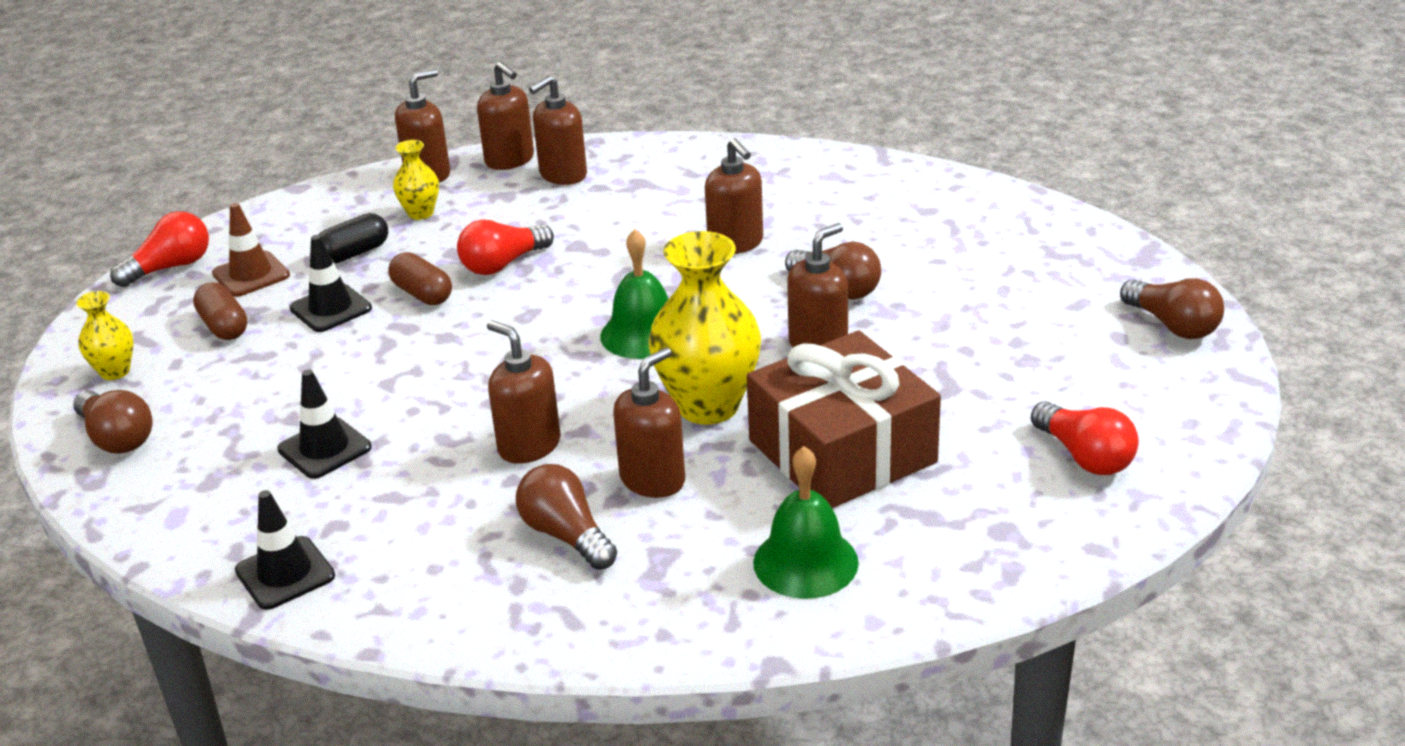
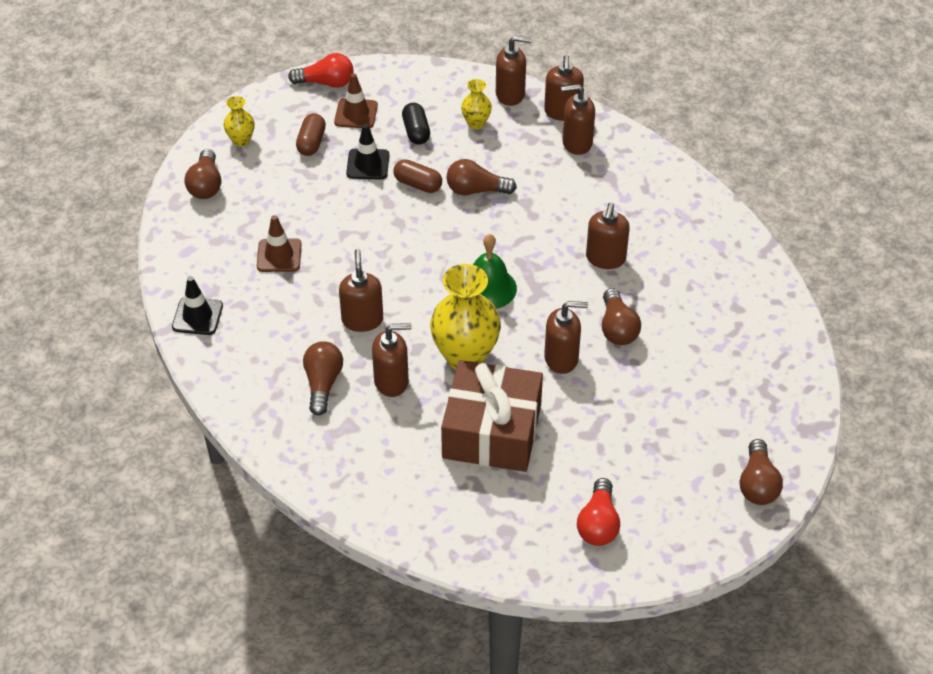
camera: 40 degrees right, 15 degrees up
(324, 448) = (279, 255): black traffic cone -> brown traffic cone
(354, 253) = (416, 132): black capsule -> black capsule turned 75 degrees clockwise
(422, 294) = (418, 184): brown capsule -> brown capsule turned 60 degrees counterclockwise
(503, 264) = (476, 190): red light bulb -> brown light bulb
(805, 562) = (401, 478): green bell -> none

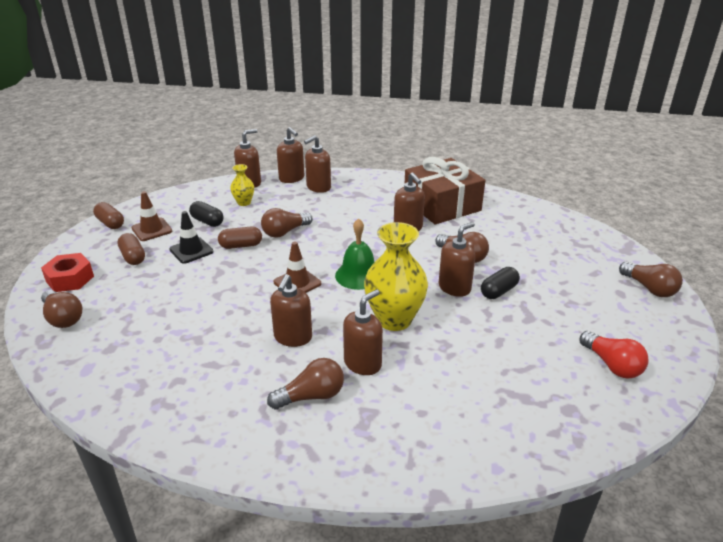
camera: 40 degrees left, 15 degrees down
(197, 316) = (144, 410): black traffic cone -> none
(241, 140) = (70, 279): yellow vase -> red nut
(279, 255) = (177, 332): brown traffic cone -> brown traffic cone (297, 283)
(323, 384) = (311, 396): brown light bulb -> brown light bulb turned 105 degrees clockwise
(326, 83) = (110, 223): red light bulb -> brown capsule
(362, 320) = (293, 337): brown soap dispenser -> brown soap dispenser turned 120 degrees counterclockwise
(492, 431) = (471, 352): brown gift -> brown gift (442, 205)
(598, 389) = (498, 291): none -> black capsule

